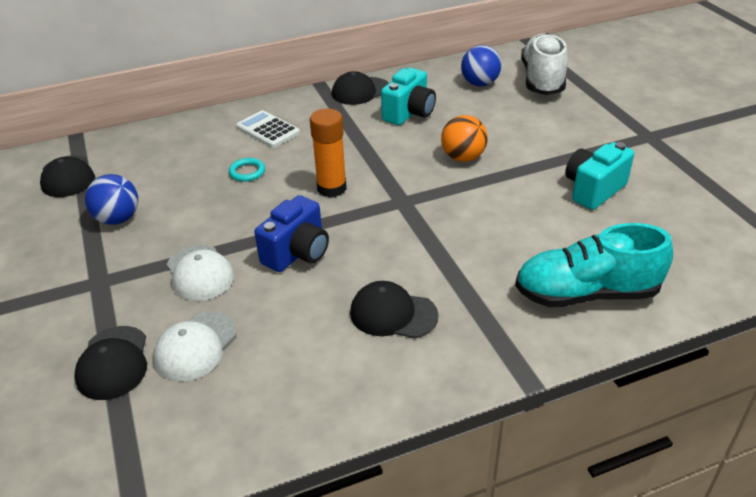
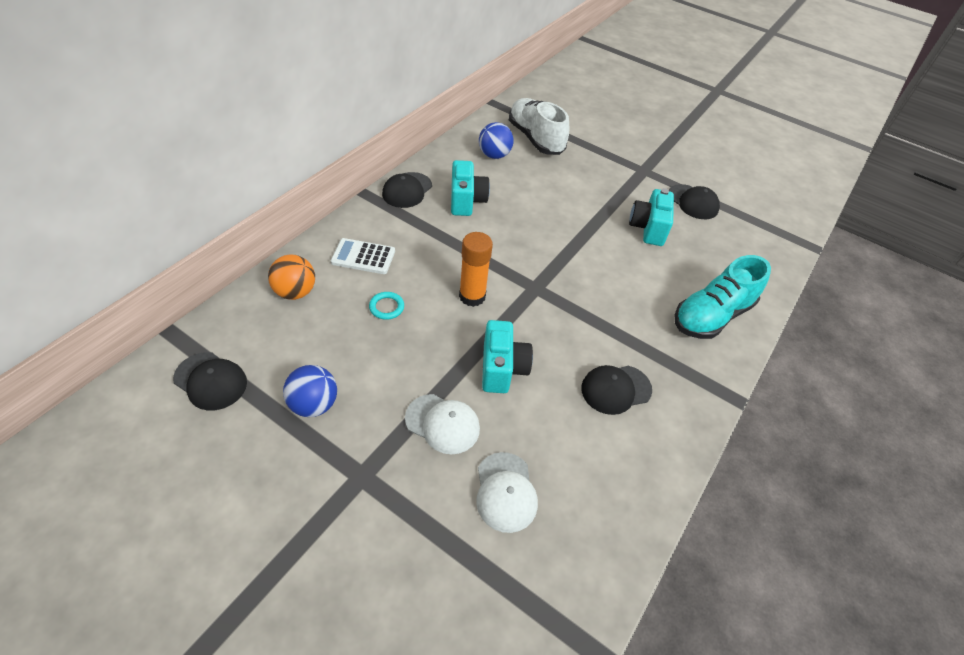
camera: 40 degrees left, 10 degrees up
(113, 363) = (455, 544): black cap -> black cap (692, 202)
(297, 253) = (502, 369): blue camera -> turquoise camera
(463, 157) = (542, 230): orange ball -> orange ball (295, 292)

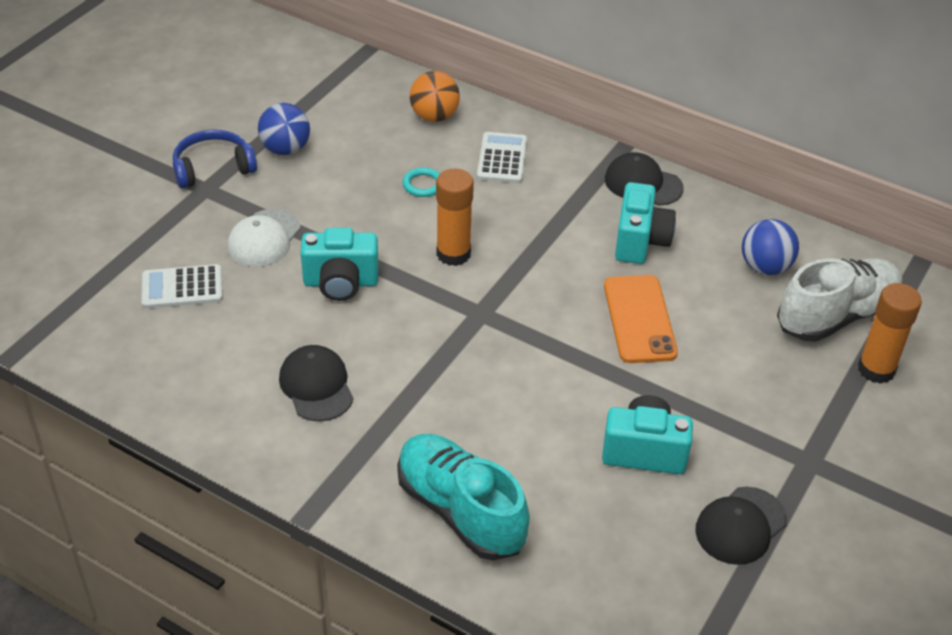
camera: 90 degrees right, 5 degrees down
(210, 381) = (310, 83): black cap -> none
(329, 469) = (213, 168): none -> blue headphones
(466, 201) = (640, 241): turquoise camera -> turquoise camera turned 75 degrees counterclockwise
(505, 492) = (182, 288): white cap -> white calculator
(540, 213) = (639, 319): none -> orange phone
(575, 135) = (876, 369): none -> orange glue stick

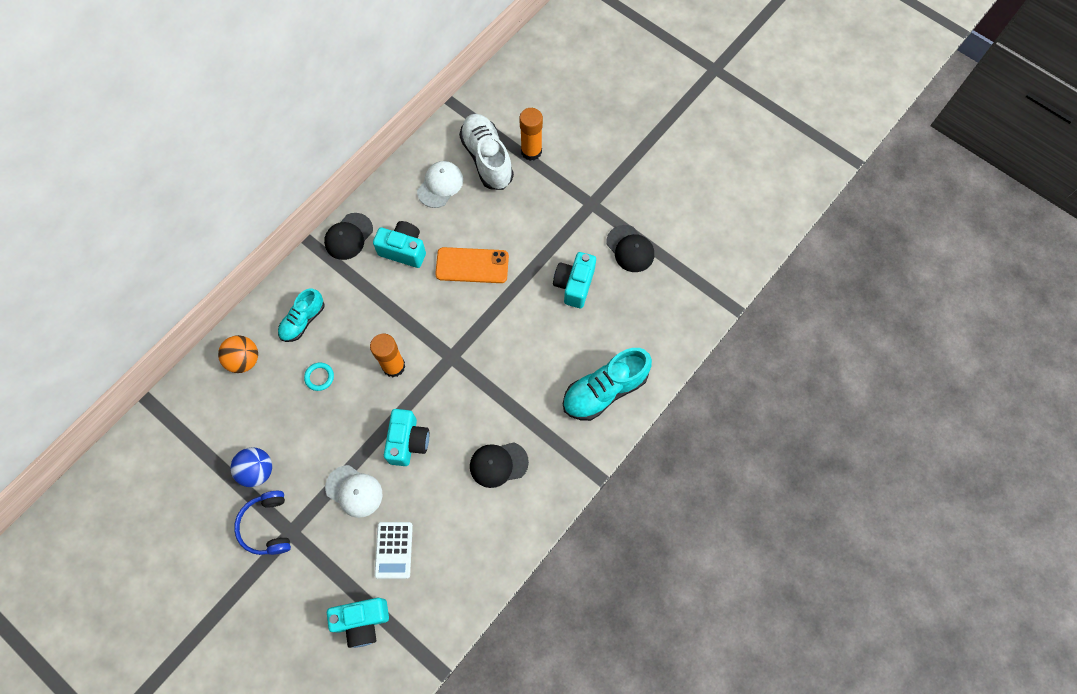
camera: 80 degrees left, 25 degrees up
(85, 270) = (362, 621): none -> turquoise camera
(502, 159) = (303, 321): white calculator -> turquoise shoe
(765, 267) = (440, 185): blue ball -> white cap

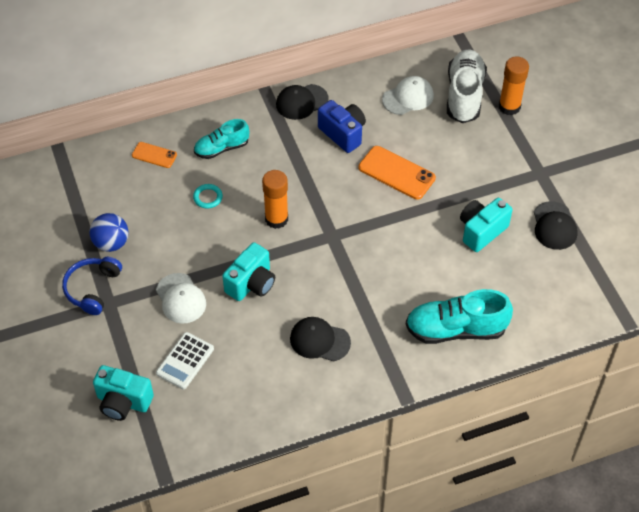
camera: 30 degrees right, 15 degrees down
(244, 360) = (154, 155): orange ball -> orange phone
(404, 250) = (343, 134): turquoise camera -> blue camera

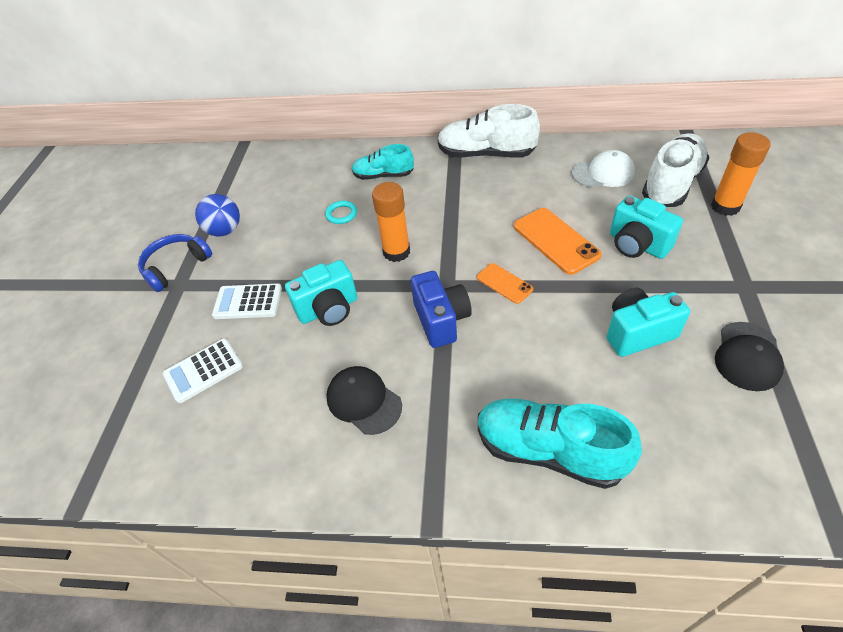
camera: 30 degrees right, 5 degrees down
(123, 402) = (110, 393): turquoise camera -> turquoise camera (637, 245)
(154, 155) = (318, 167): orange phone -> orange phone (504, 283)
(181, 298) = (248, 302): white cap -> white calculator
(301, 102) = (486, 154): black cap -> white shoe
(343, 134) = (514, 190): blue camera -> blue camera (441, 320)

